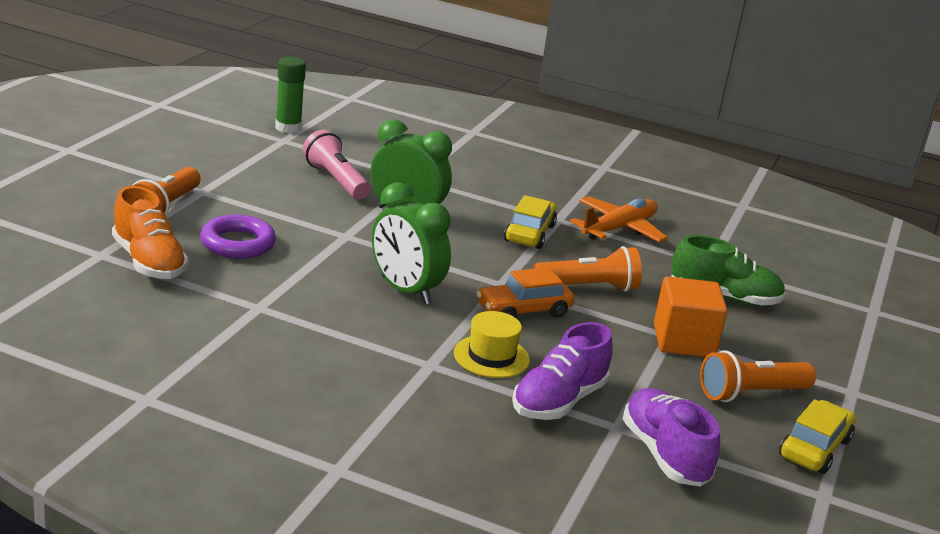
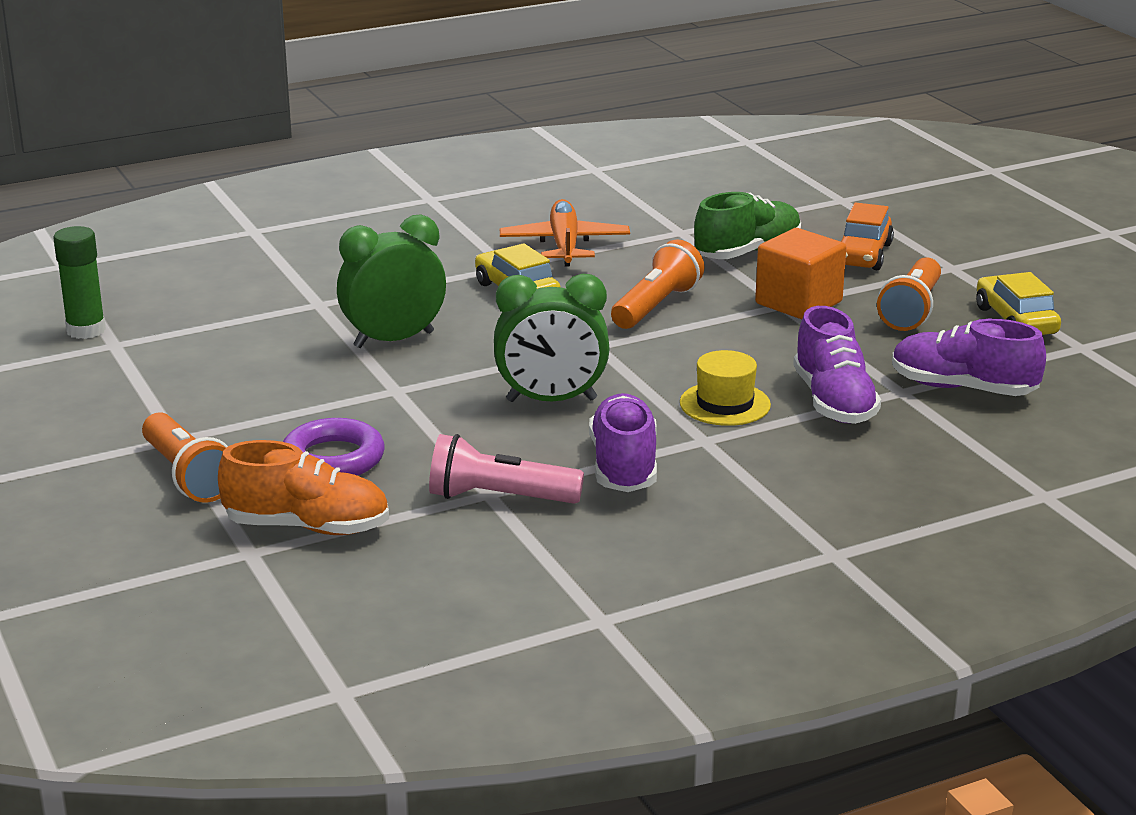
camera: 45 degrees left, 0 degrees up
(336, 180) = (261, 350): pink flashlight -> pink flashlight (499, 498)
(354, 344) = (624, 466): none -> purple shoe
(523, 311) = (661, 355): orange car -> orange car (863, 255)

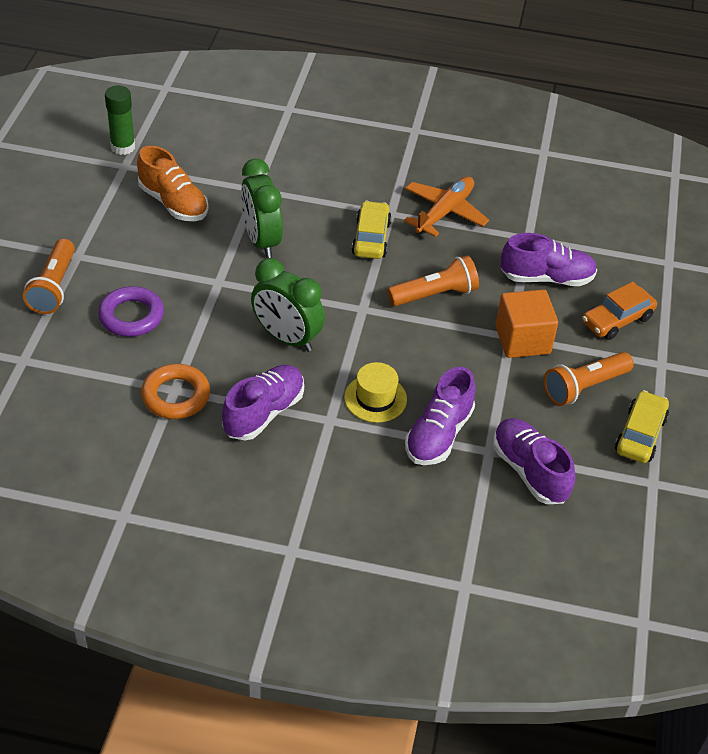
camera: 35 degrees right, 20 degrees up
(307, 527) = (66, 359): orange shoe -> orange shoe (173, 203)
(394, 340) = (261, 241): green clock -> green clock turned 120 degrees counterclockwise
(499, 498) = (176, 396): pink flashlight -> orange ring
(747, 252) = (546, 278): green shoe -> purple shoe

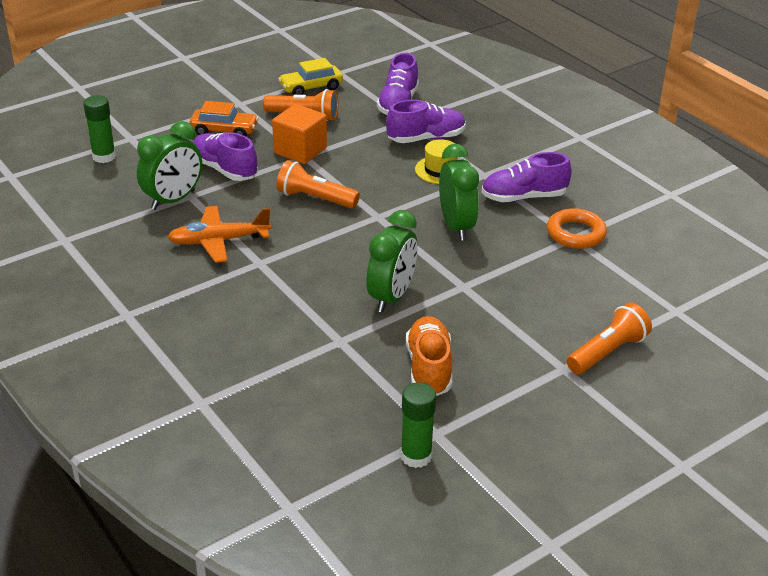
camera: 135 degrees left, 10 degrees down
(131, 316) = (560, 297): purple ring -> none
(371, 238) = (303, 254): yellow car -> none
(533, 226) = (173, 200): none -> green clock
(651, 231) = (104, 156): none -> green glue stick

